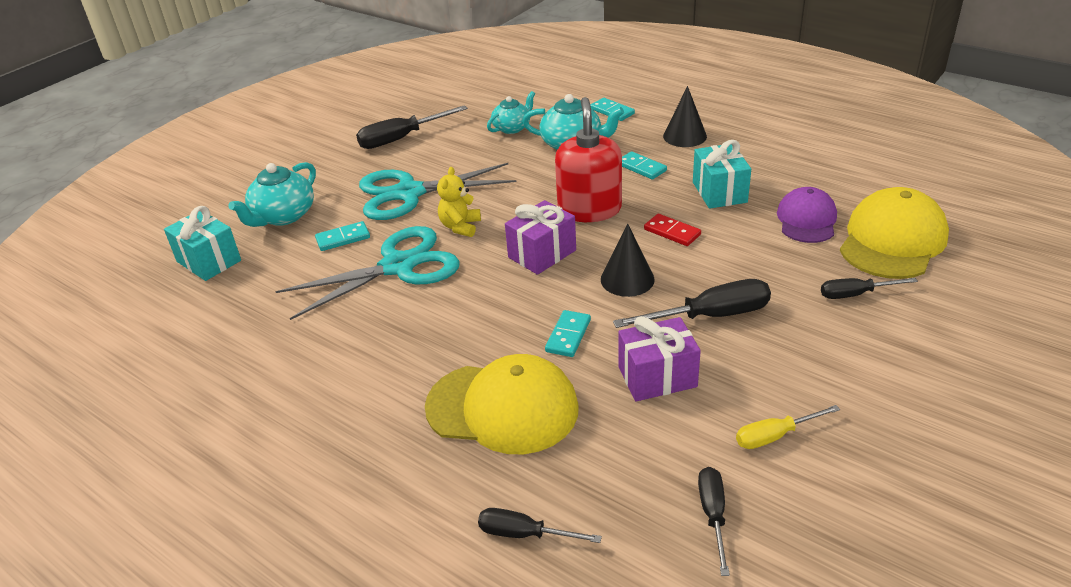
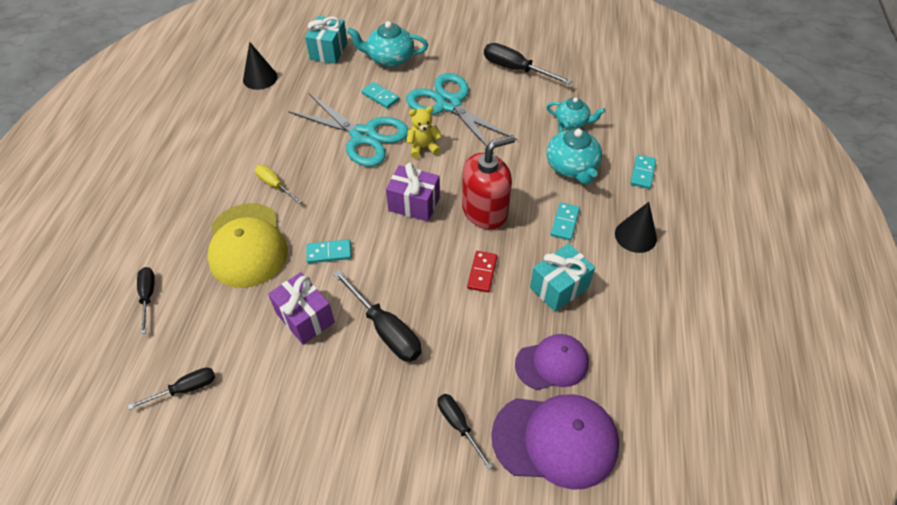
camera: 60 degrees right, 15 degrees up
(627, 279) = (407, 264): black cone -> black cone (260, 78)
(775, 436) = (268, 406): yellow screwdriver -> yellow screwdriver (274, 185)
(892, 241) = (555, 440): yellow cap -> purple cap

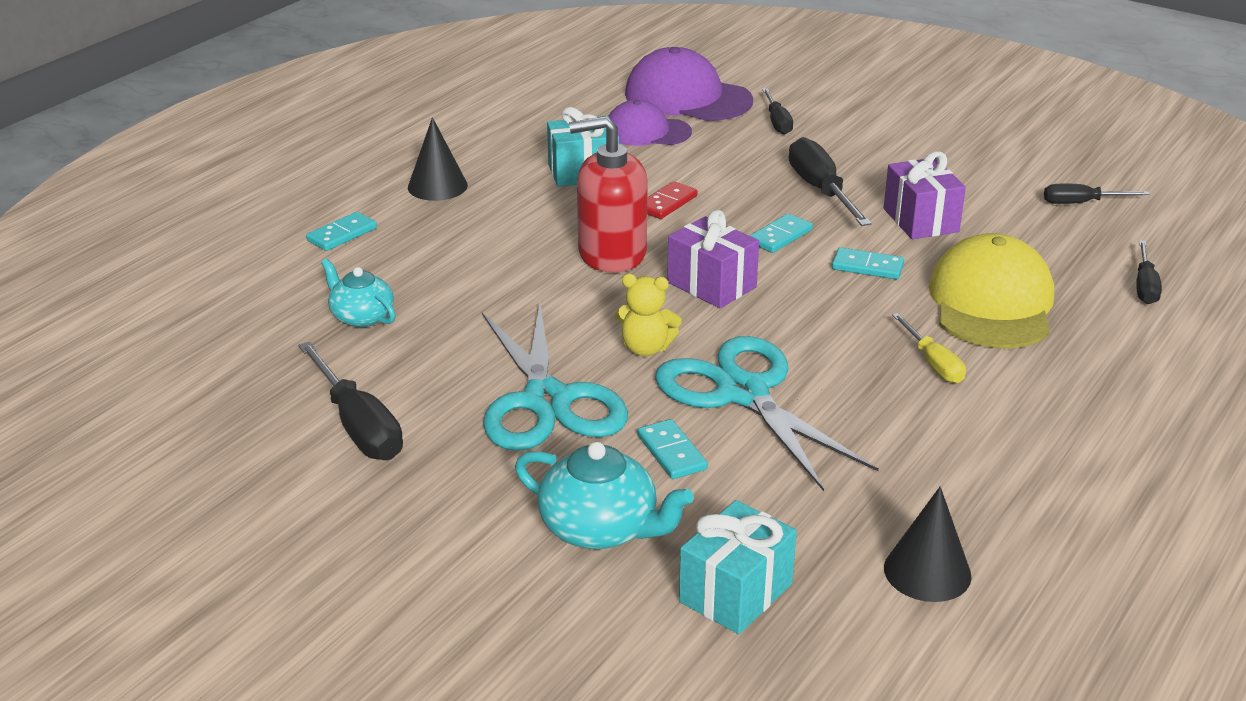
camera: 155 degrees left, 20 degrees down
(565, 222) = (513, 217): turquoise domino -> turquoise domino (780, 236)
(572, 167) = (434, 265): turquoise teapot -> none

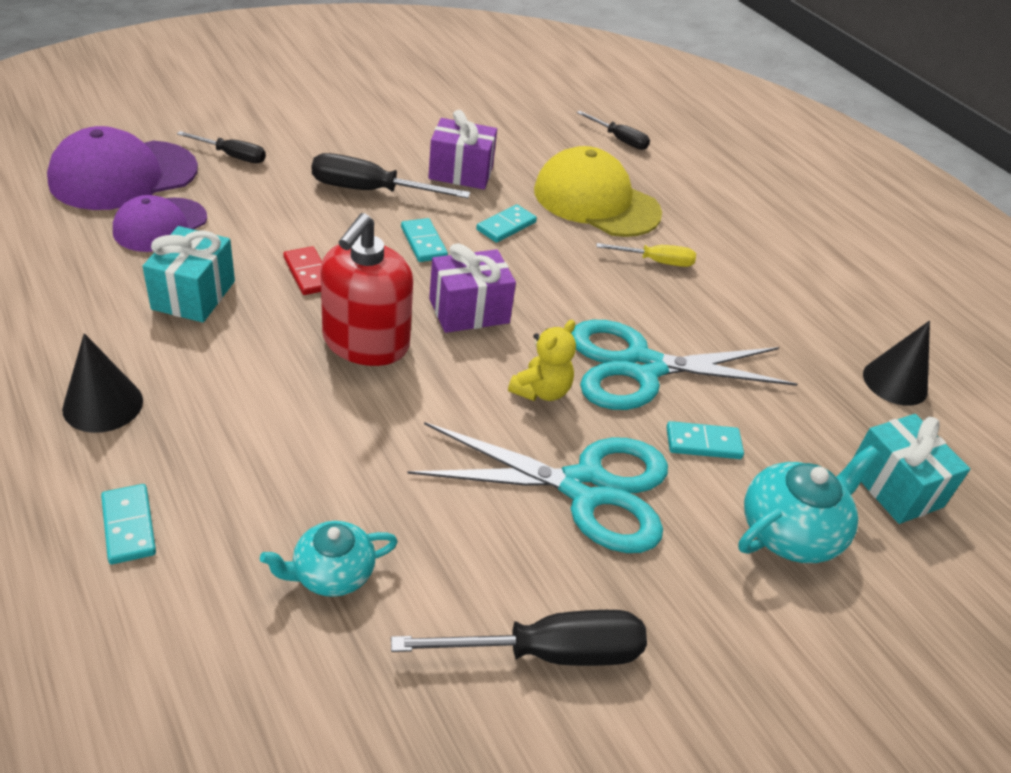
camera: 70 degrees left, 10 degrees up
(1081, 203) = (498, 106): black screwdriver -> none

